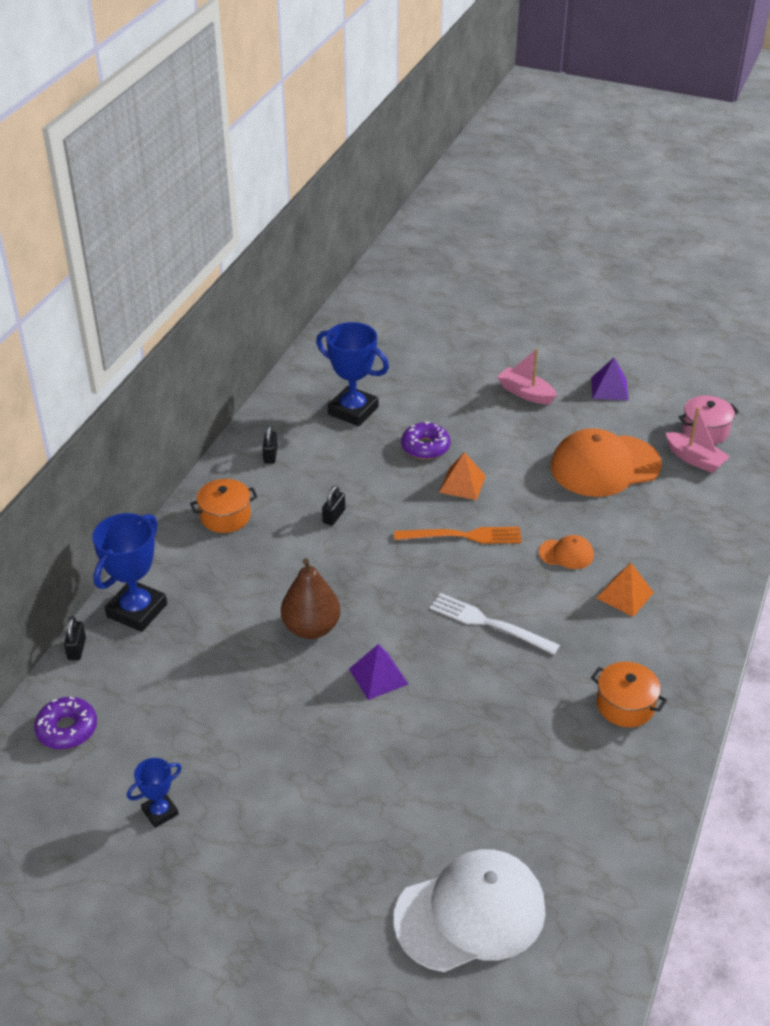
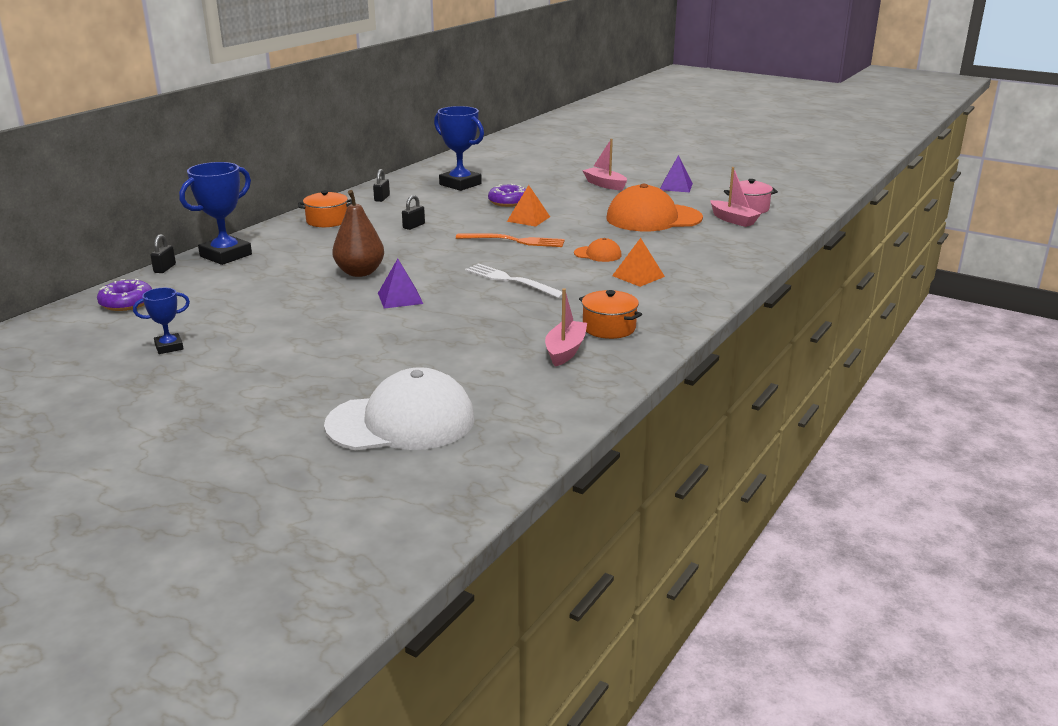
camera: 10 degrees right, 15 degrees down
(593, 756) = (565, 351): none -> pink boat

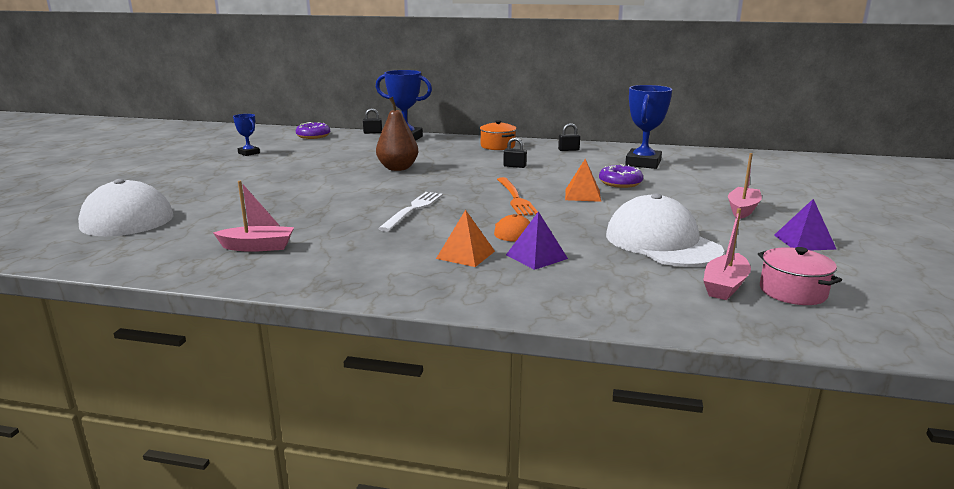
camera: 70 degrees right, 5 degrees down
(400, 298) = (352, 185): purple pyramid -> purple pyramid (536, 256)
(609, 328) = (316, 257): orange pot -> none
(653, 218) = (662, 242): orange cap -> white cap

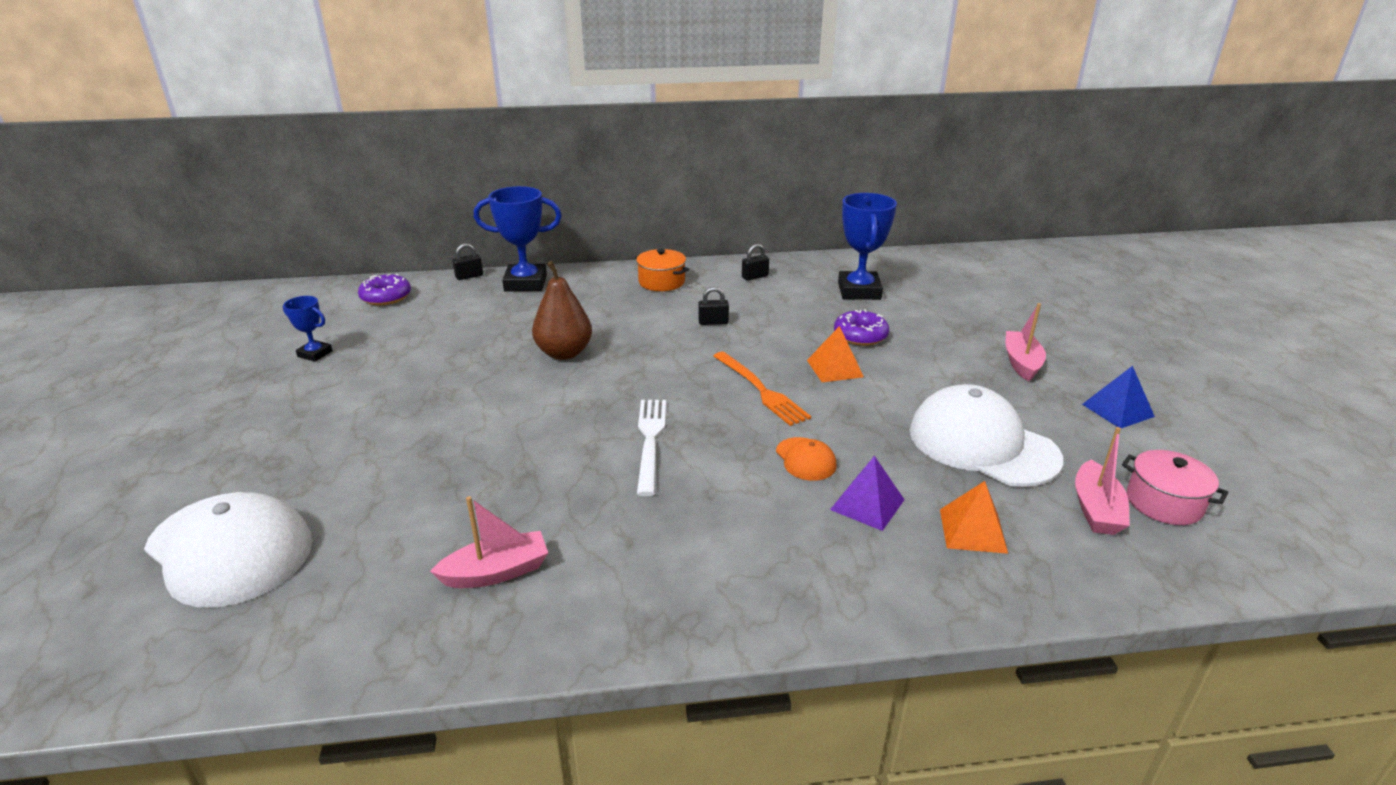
camera: 20 degrees left, 10 degrees up
(465, 254) = (783, 521): orange pyramid -> orange pyramid (973, 530)
(804, 242) = (1117, 410): purple pyramid -> blue pyramid

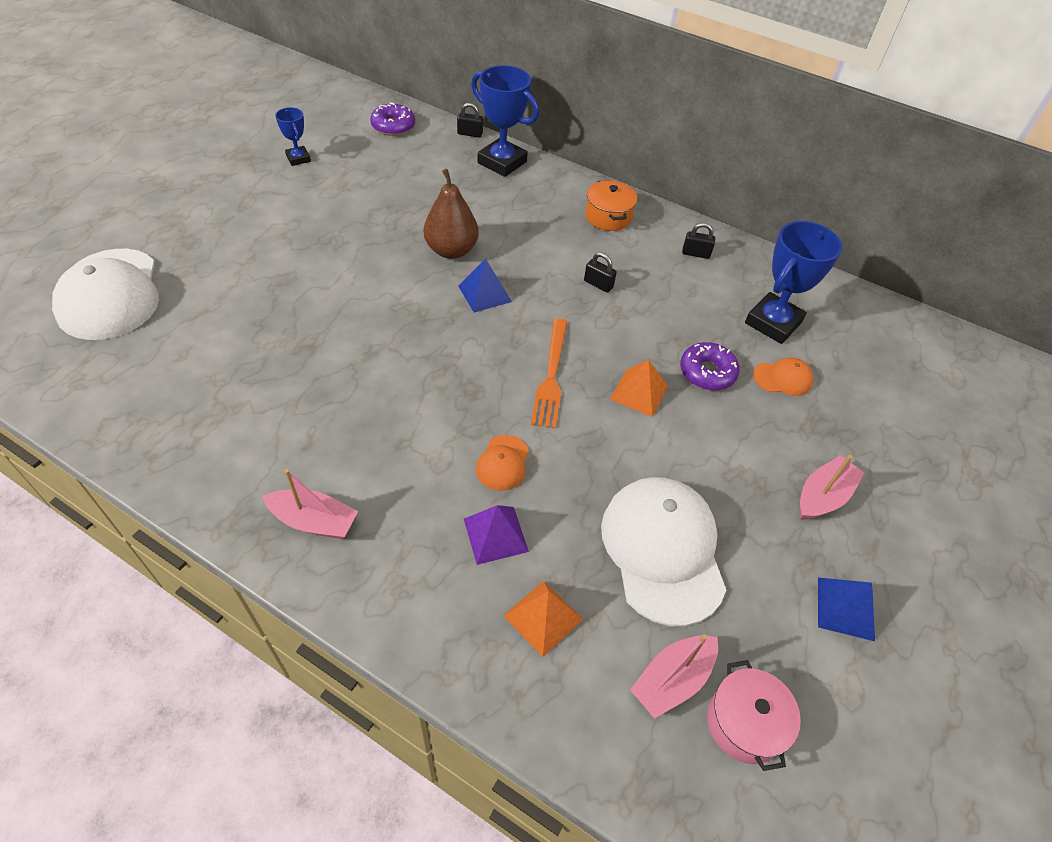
camera: 35 degrees right, 20 degrees up
(496, 572) = (212, 412): pink boat -> pink boat (314, 521)
(633, 366) = (484, 293): none -> blue pyramid
(650, 441) = (416, 371): white fork -> none
(908, 316) = (782, 378): none -> orange cap

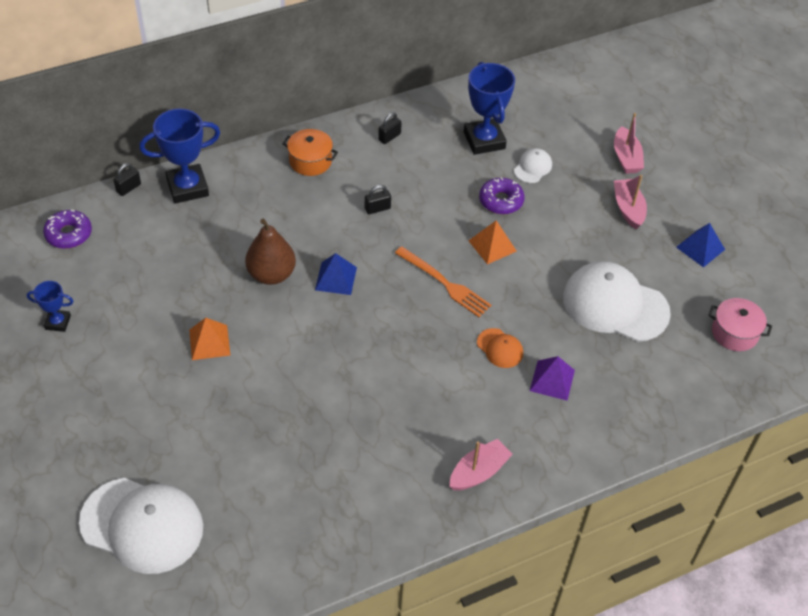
camera: 55 degrees left, 0 degrees up
(543, 617) = (622, 386): orange pyramid -> orange pyramid (209, 342)
(672, 680) = (694, 349): pink boat -> pink boat (626, 158)
(782, 378) = (532, 167): orange cap -> white cap

